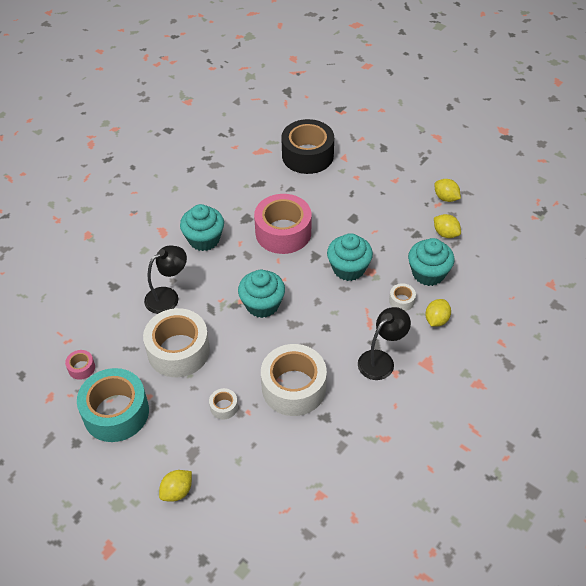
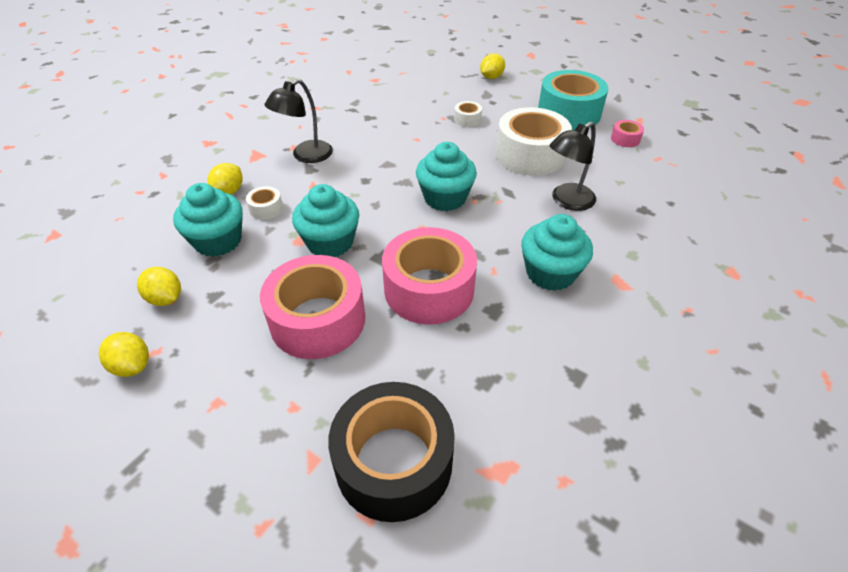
camera: 175 degrees right, 5 degrees down
(294, 387) = (400, 134): white tape -> none
(350, 217) = (318, 320): none -> pink tape

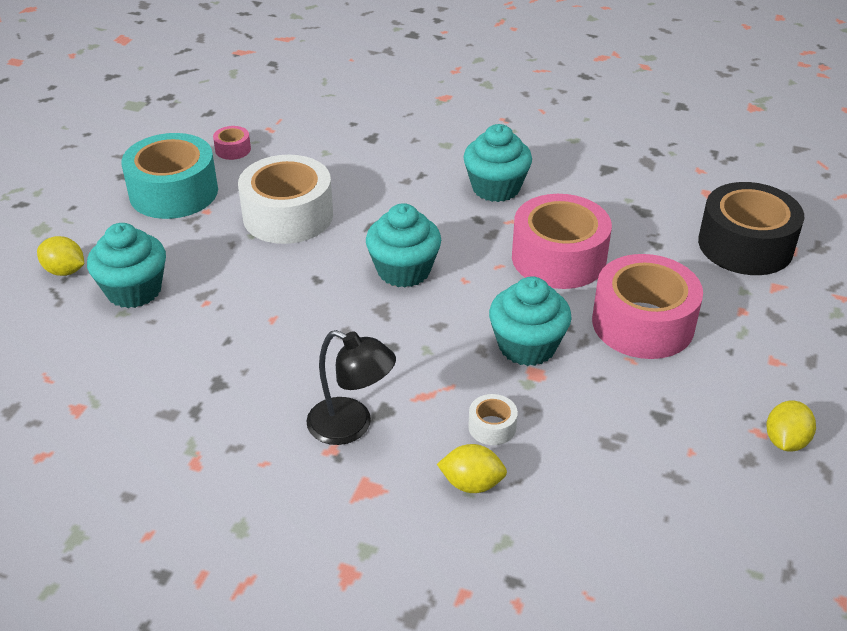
camera: 105 degrees left, 5 degrees down
(166, 299) = (691, 458): yellow lemon -> none
(218, 241) = (576, 451): turquoise cupcake -> turquoise cupcake (134, 290)
(467, 119) = (207, 278): white tape -> none
(567, 201) = (375, 184): black lamp -> none

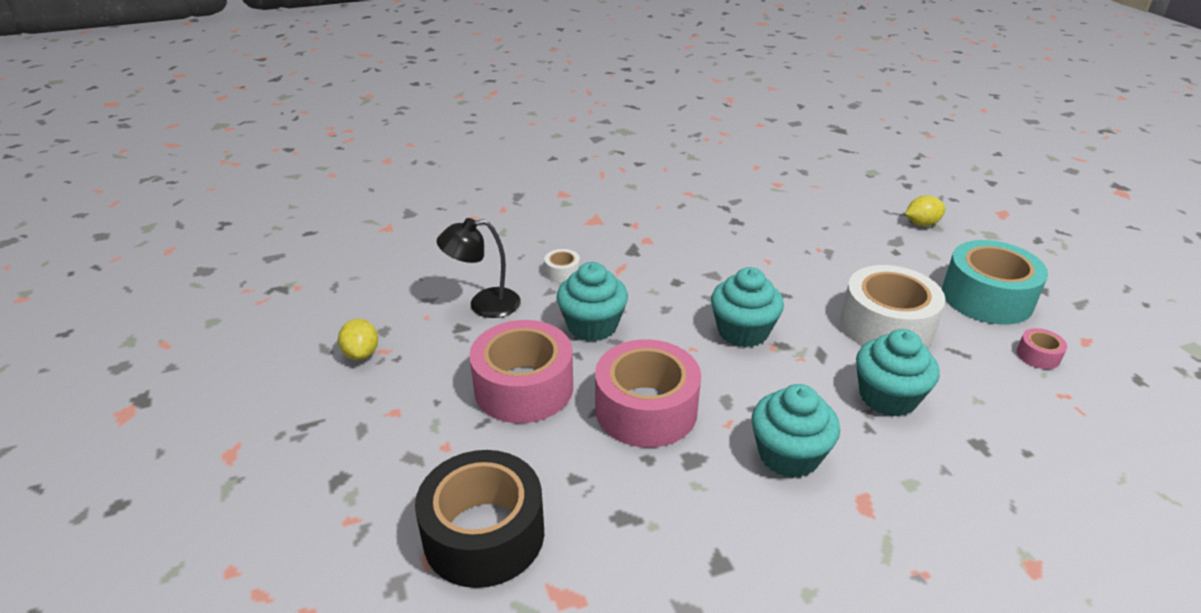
camera: 140 degrees right, 5 degrees down
(134, 290) = (866, 234): turquoise cupcake -> turquoise cupcake (887, 397)
(351, 426) = (639, 237): black lamp -> black lamp (484, 305)
(471, 484) = (544, 244): yellow lemon -> none

